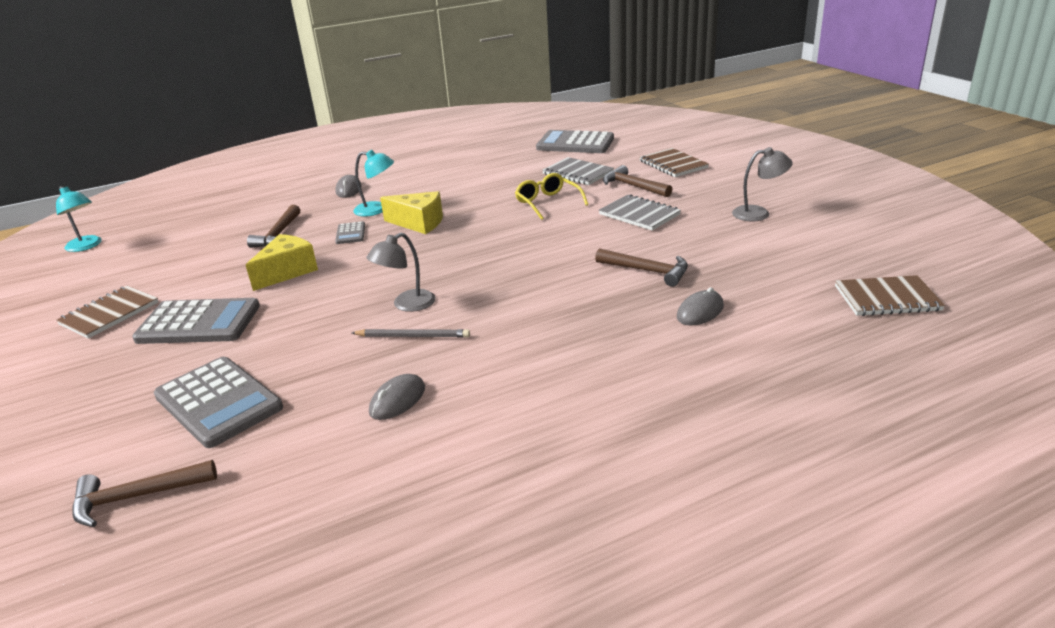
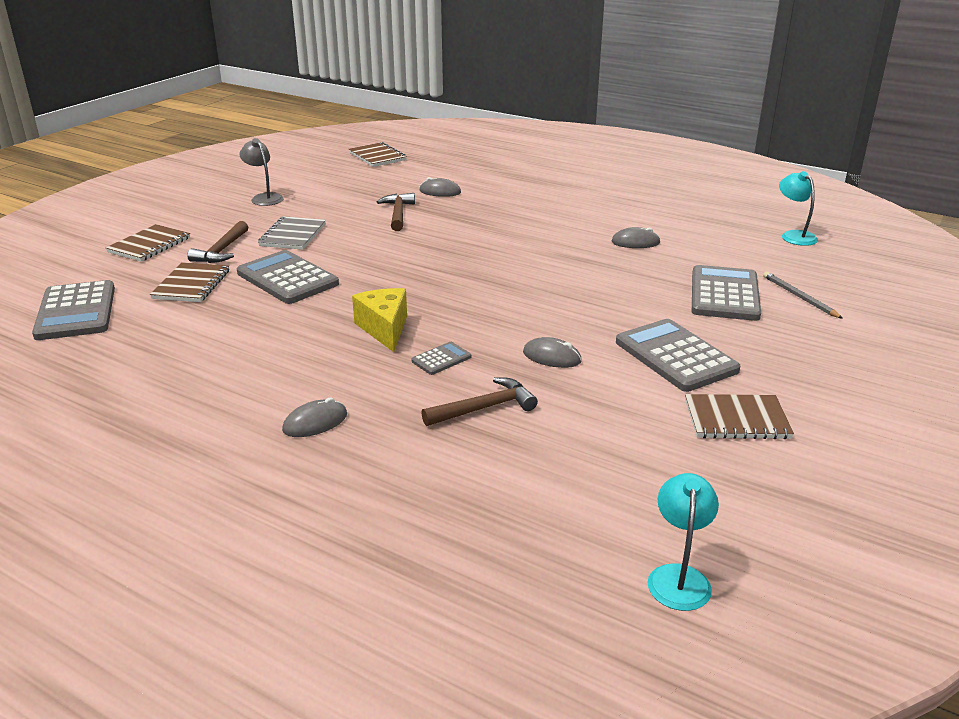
camera: 125 degrees left, 0 degrees up
(137, 497) = (809, 278): brown hammer -> none
(287, 272) = (552, 357): yellow cheese -> grey mouse
(377, 210) = (367, 369): turquoise lamp -> turquoise lamp (794, 235)
(406, 305) = (536, 278): grey lamp -> none
(412, 336) = (571, 261): grey pencil -> grey pencil (799, 297)
(547, 203) = (287, 279): yellow glasses -> grey calculator
(577, 173) = (191, 284): grey notebook -> brown notebook

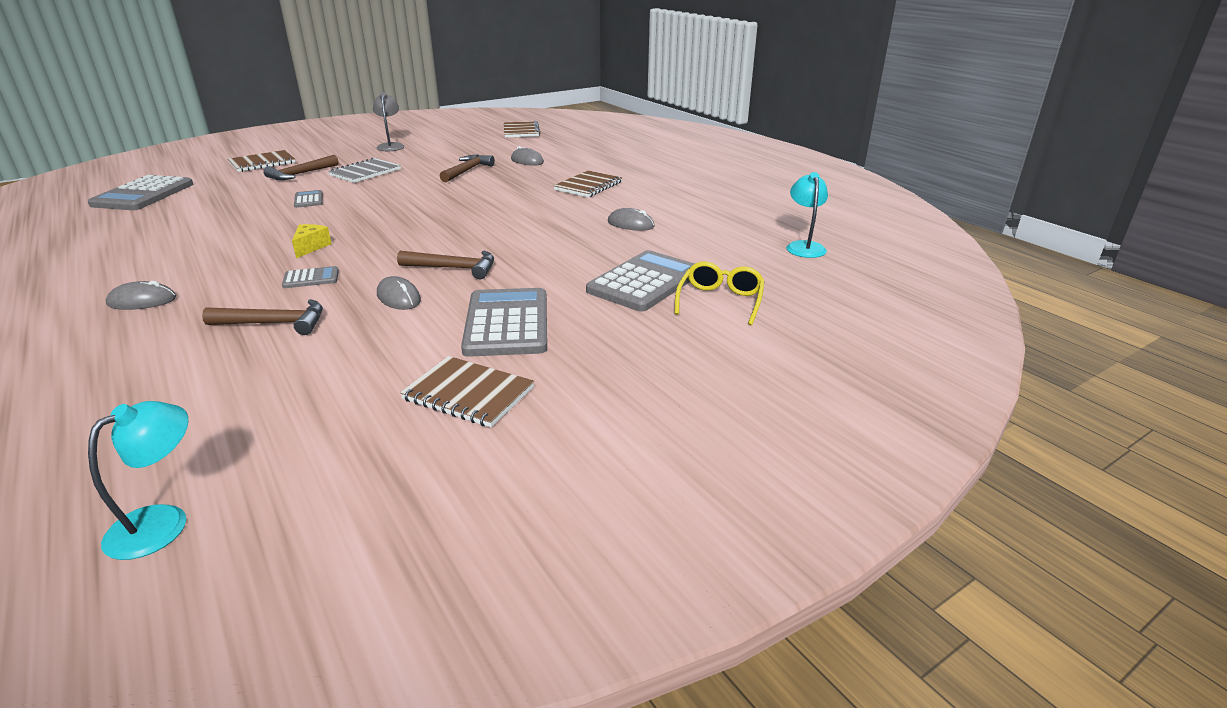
camera: 25 degrees right, 0 degrees up
(191, 284) = (241, 192): brown notebook -> brown notebook (588, 186)
(287, 279) = (308, 200): grey calculator -> grey calculator, size x0.47
(384, 329) = (311, 247): yellow cheese -> yellow cheese, size x0.62
(554, 318) = (454, 268): none -> brown hammer
(799, 297) = (720, 301): grey pencil -> yellow glasses

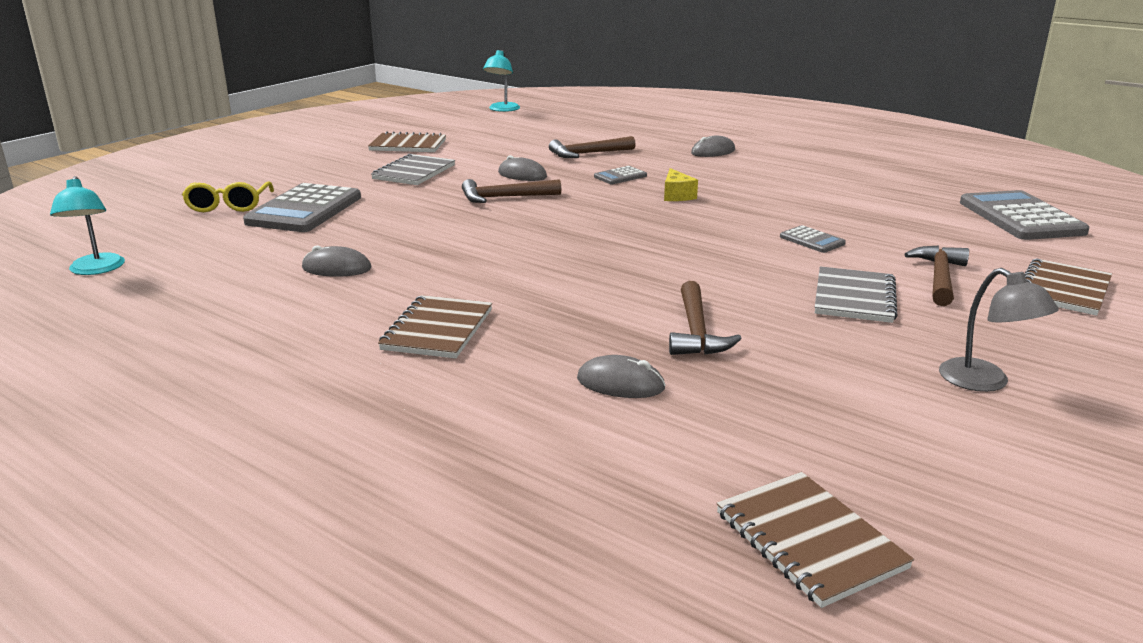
camera: 160 degrees right, 5 degrees down
(507, 323) = (414, 172): grey calculator -> grey notebook

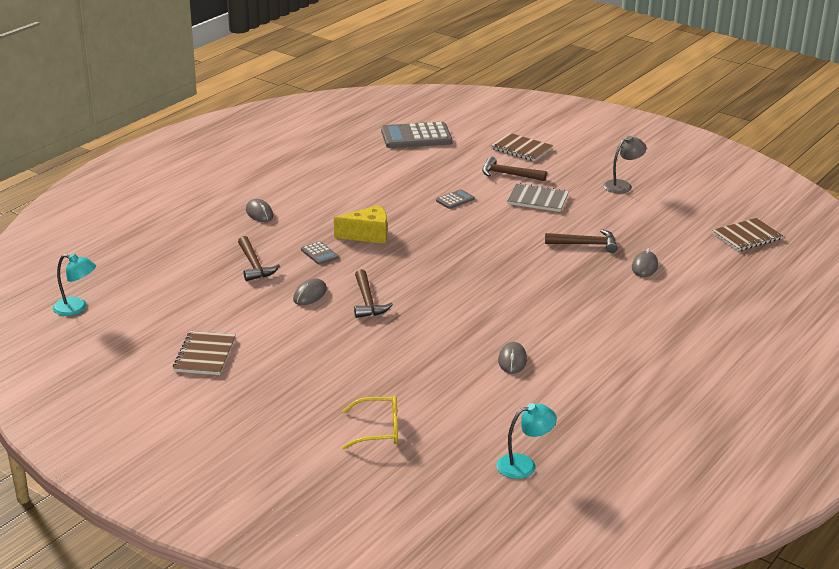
camera: 90 degrees left, 5 degrees up
(305, 210) = (392, 389): grey calculator -> none
(414, 172) = (295, 345): grey notebook -> none
(438, 330) = (597, 317): brown notebook -> none
(677, 195) = (368, 235): yellow cheese -> yellow cheese, size x1.61

